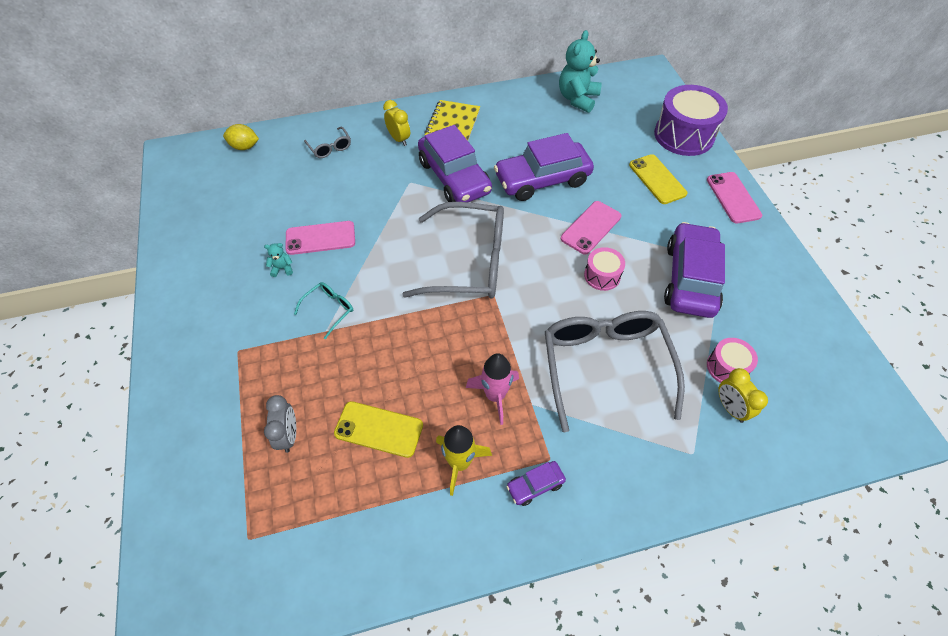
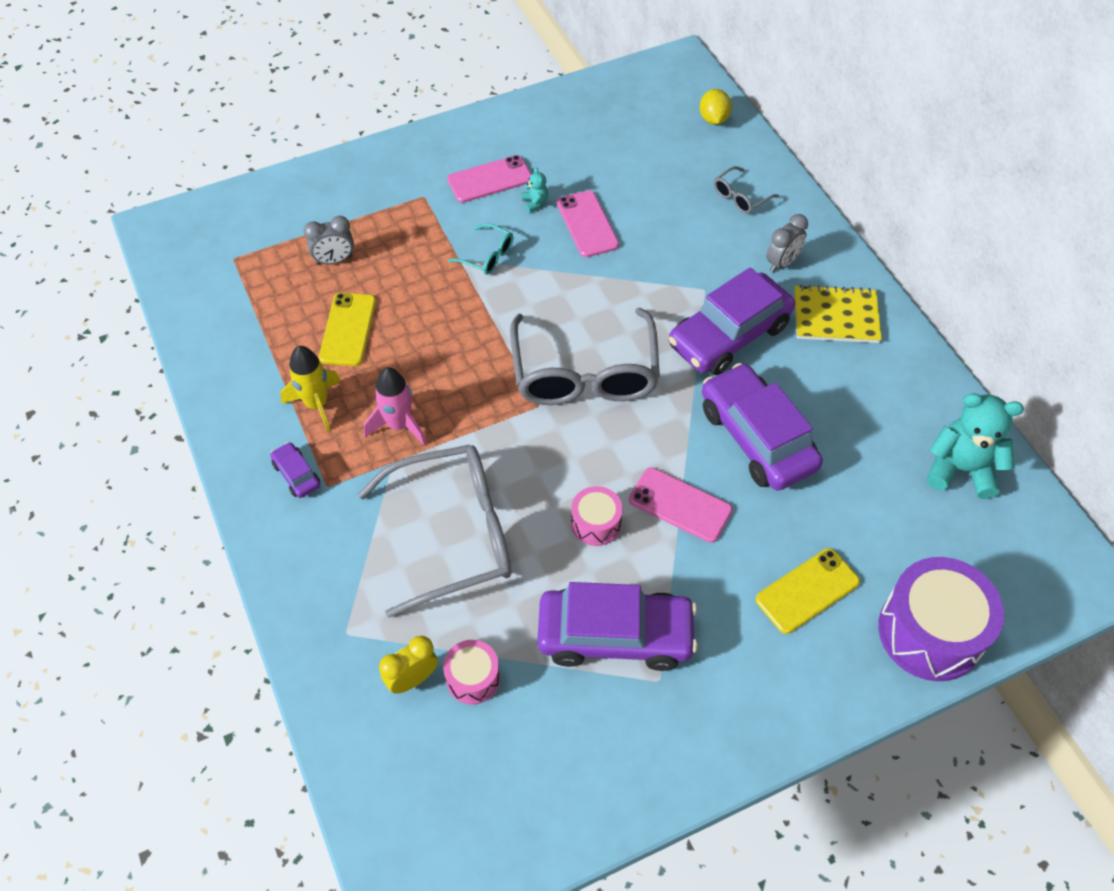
camera: 80 degrees right, 0 degrees up
(399, 139) = (782, 263): yellow clock -> grey clock
(733, 197) = (800, 705): pink phone -> pink phone (490, 179)

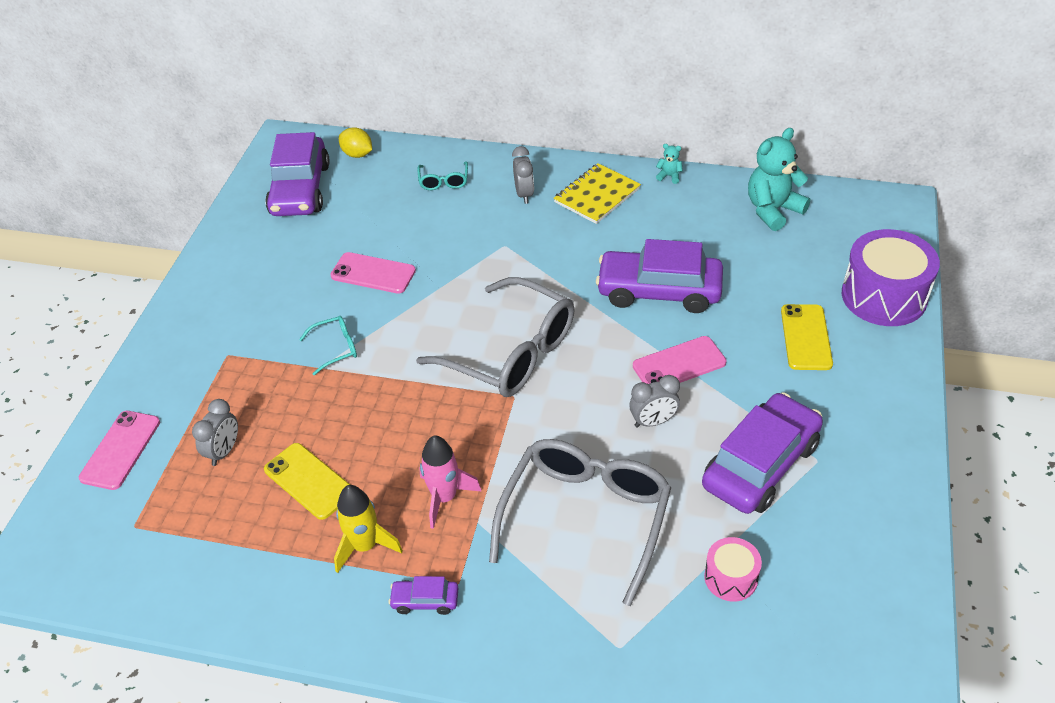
camera: 50 degrees left, 10 degrees down
(412, 679) = (701, 621): yellow clock -> none
(490, 179) = (261, 305): pink phone -> pink phone (121, 450)
(535, 202) = (317, 291): turquoise teddy bear -> turquoise teddy bear (669, 176)
(596, 523) = (653, 421): pink drum -> grey clock
(729, 335) = (558, 255): purple car -> purple car (300, 189)
(740, 197) = (443, 181): grey glasses -> turquoise glasses

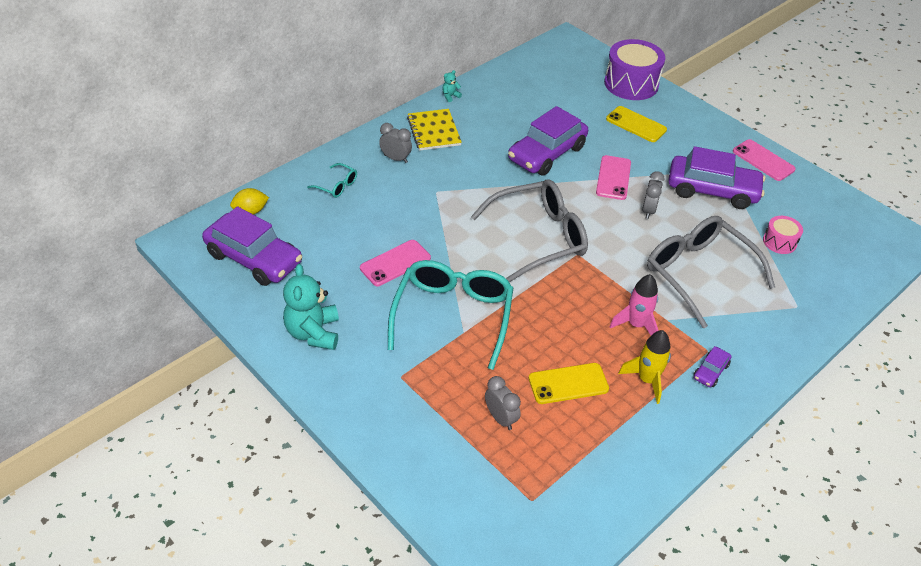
camera: 60 degrees left, 0 degrees up
(121, 450) = (444, 480): pink phone -> pink phone (763, 160)
(336, 348) = (453, 315): turquoise glasses -> turquoise glasses, size x2.33
(760, 464) = (712, 190): purple car -> purple car turned 120 degrees clockwise
(773, 210) = (525, 79): turquoise teddy bear -> turquoise teddy bear (313, 333)

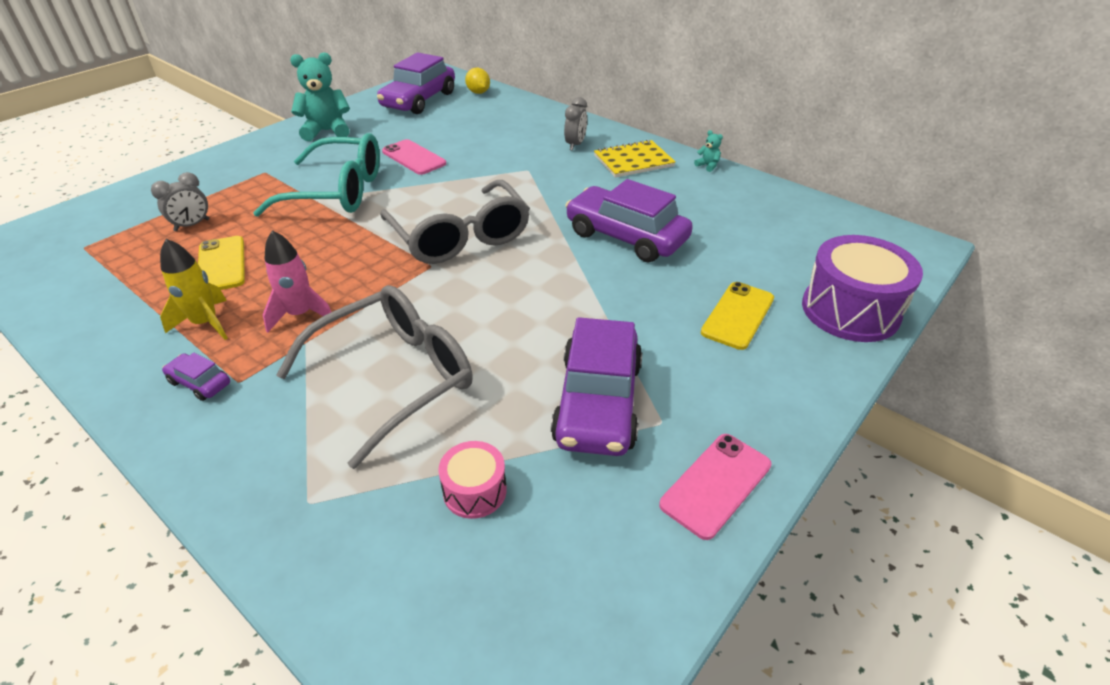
camera: 85 degrees right, 5 degrees down
(337, 186) = (522, 122): turquoise glasses -> none
(613, 178) = (594, 293): pink phone -> none
(648, 210) = (529, 327): grey clock -> none

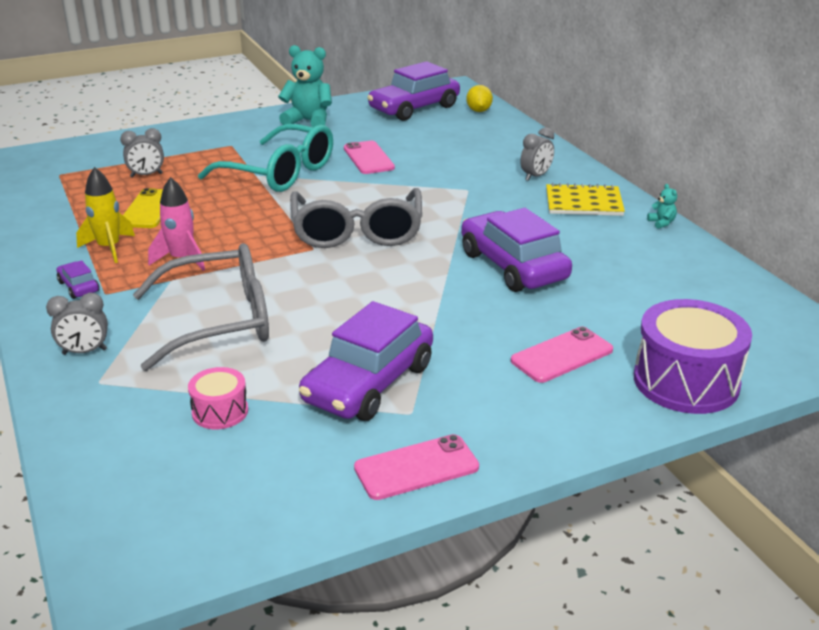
camera: 25 degrees right, 10 degrees down
(263, 467) = (84, 352): none -> grey clock
(738, 315) = (562, 355): yellow phone -> pink phone

